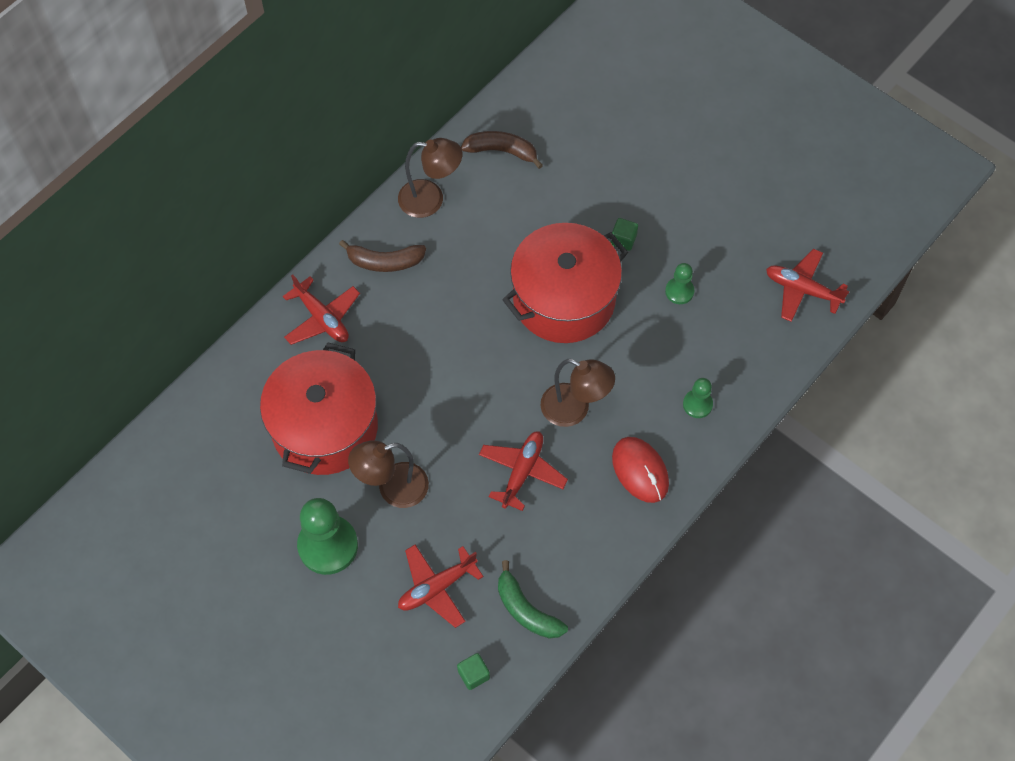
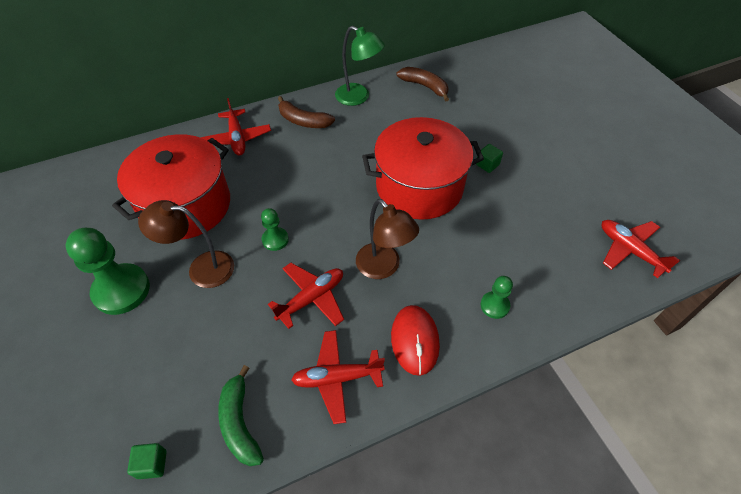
camera: 25 degrees right, 10 degrees down
(430, 199) = (358, 97): brown lamp -> green lamp
(437, 587) = (178, 364): red plane -> red plane (337, 378)
(679, 291) = (517, 214): green pawn -> green pawn (275, 240)

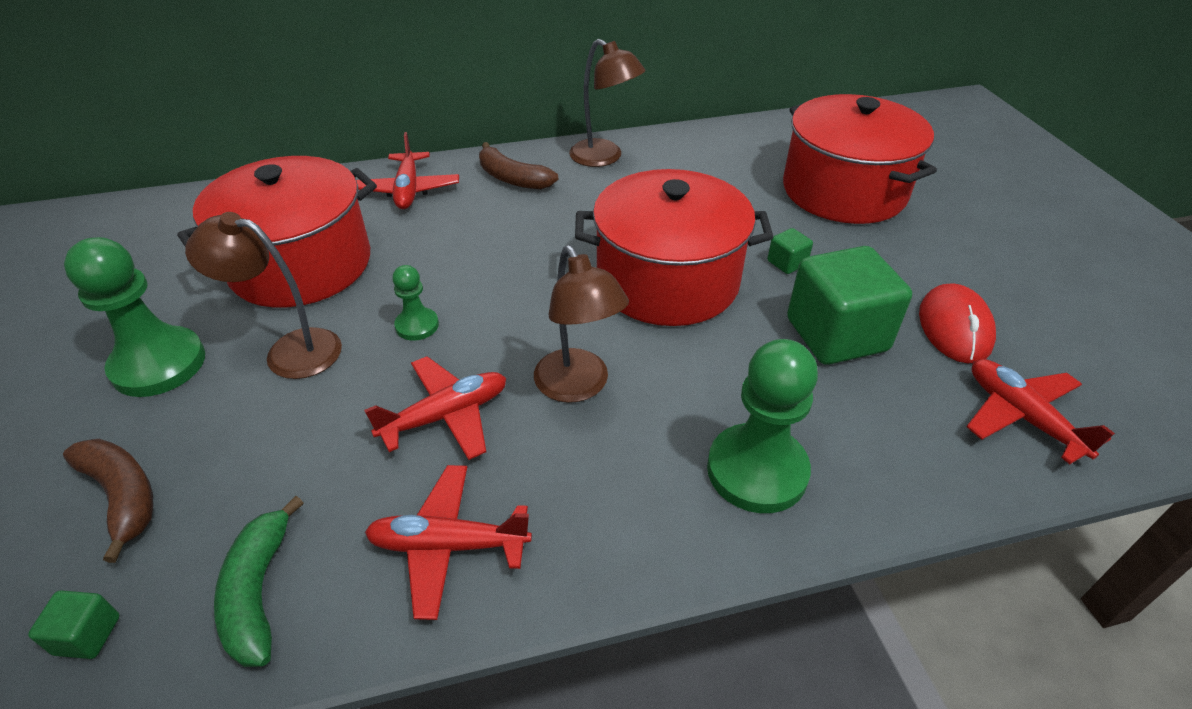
camera: 10 degrees right, 10 degrees down
(358, 97) = (604, 158): green lamp -> brown lamp
(415, 340) = (601, 506): red mouse -> red mouse (954, 327)
(425, 86) = (709, 154): brown banana -> brown banana (123, 496)
(494, 305) = (757, 470): green pawn -> green pawn, size x1.93
(512, 106) = (844, 191): none -> red pot
(524, 211) = (836, 335): none -> green cube

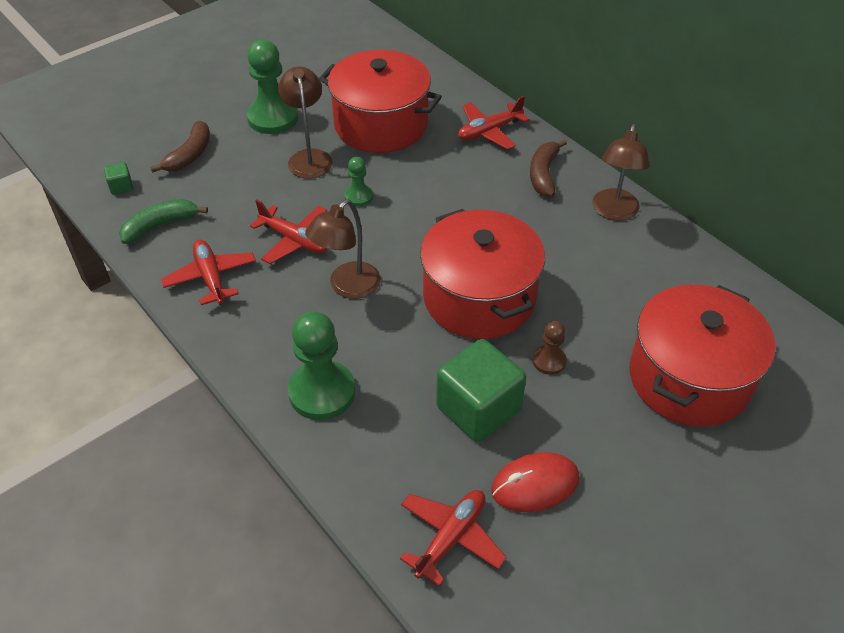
camera: 65 degrees right, 5 degrees up
(787, 263) = (549, 361): green cube -> brown pawn

